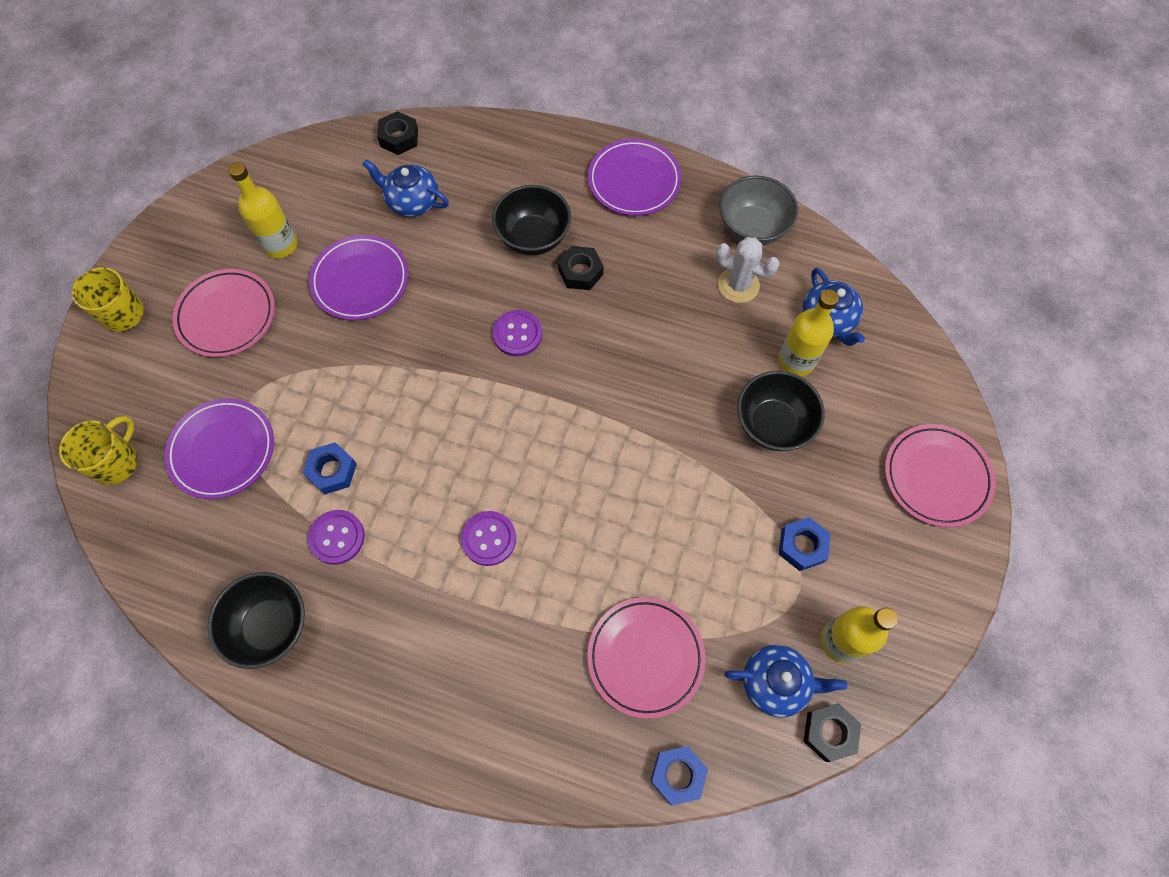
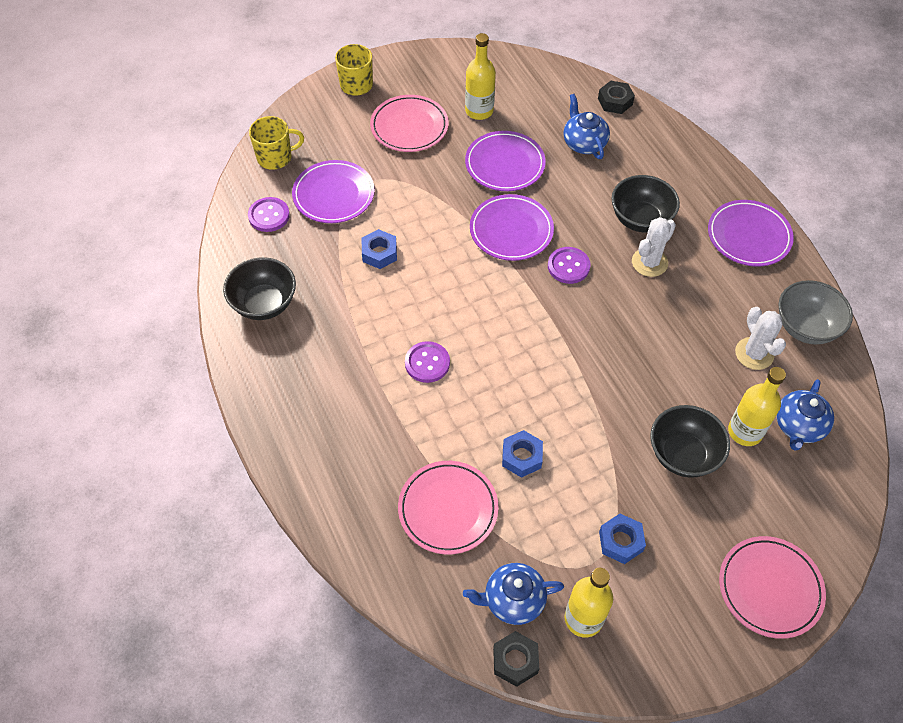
camera: 45 degrees right, 10 degrees down
(337, 537) = (345, 289): purple button -> purple button (269, 215)
(433, 342) = (511, 230): none -> purple plate
(580, 272) = (649, 262): black nut -> white cactus
(678, 775) = (395, 589): blue nut -> blue nut (522, 457)
(775, 683) = (513, 600): blue teapot -> blue teapot turned 120 degrees clockwise

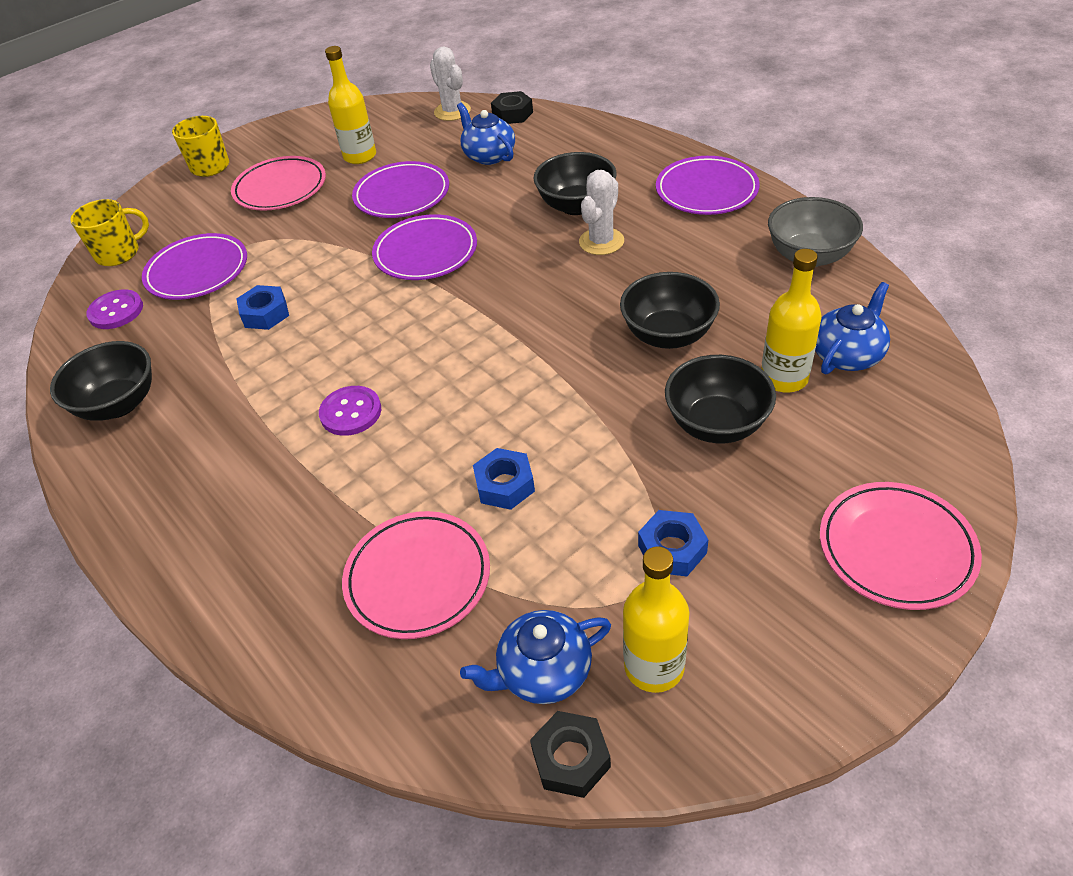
camera: 10 degrees left, 10 degrees down
(568, 266) = (505, 269): purple button -> none
(673, 367) = (668, 335): none -> black bowl
(754, 353) = (760, 296): white cactus -> white cactus (452, 111)
(798, 426) = (847, 355): blue teapot -> blue teapot turned 150 degrees counterclockwise

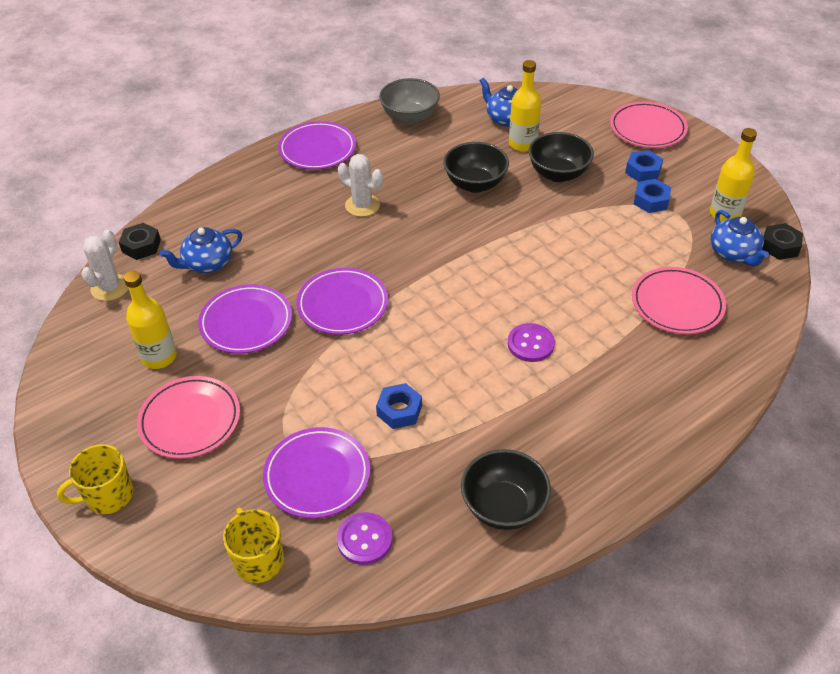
camera: 90 degrees left, 0 degrees up
(452, 111) = (110, 288): white cactus -> white cactus turned 45 degrees counterclockwise
(505, 485) = (603, 264): blue nut -> blue nut (643, 171)
(576, 205) = (309, 215): black bowl -> none

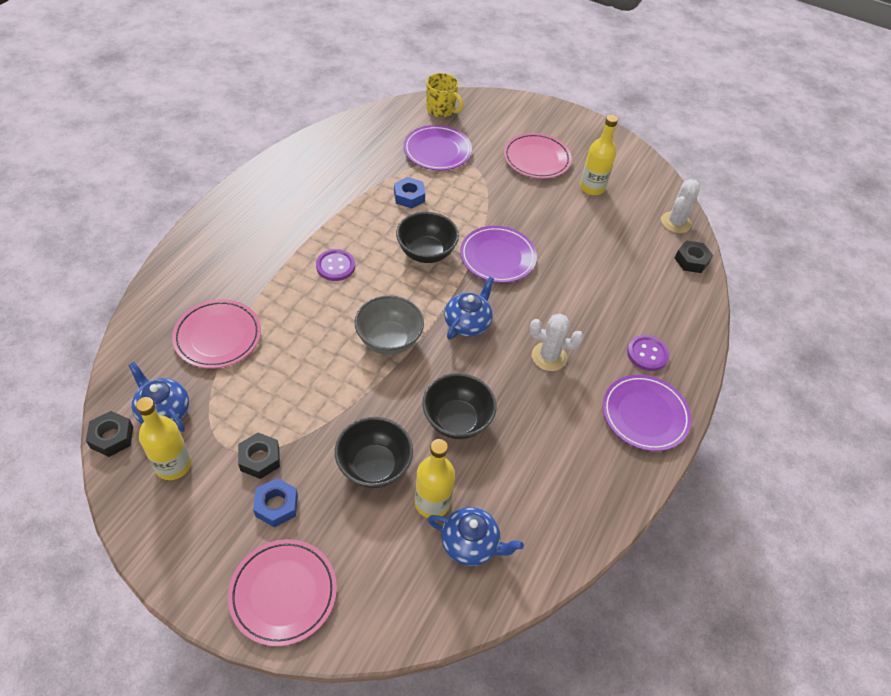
camera: 150 degrees right, 5 degrees up
(108, 496) = (545, 115): yellow mug -> none
(110, 288) = (675, 222): white cactus -> white cactus turned 45 degrees clockwise
(207, 263) = (627, 261): blue teapot -> blue teapot (467, 323)
(246, 322) = (556, 225): purple plate -> none
(364, 539) = (390, 130): purple button -> purple button (647, 354)
(410, 117) = (585, 503): grey bowl -> grey bowl (389, 340)
(503, 507) = (316, 162): black bowl -> black bowl (426, 252)
(651, 200) = (260, 459): blue nut -> black nut

